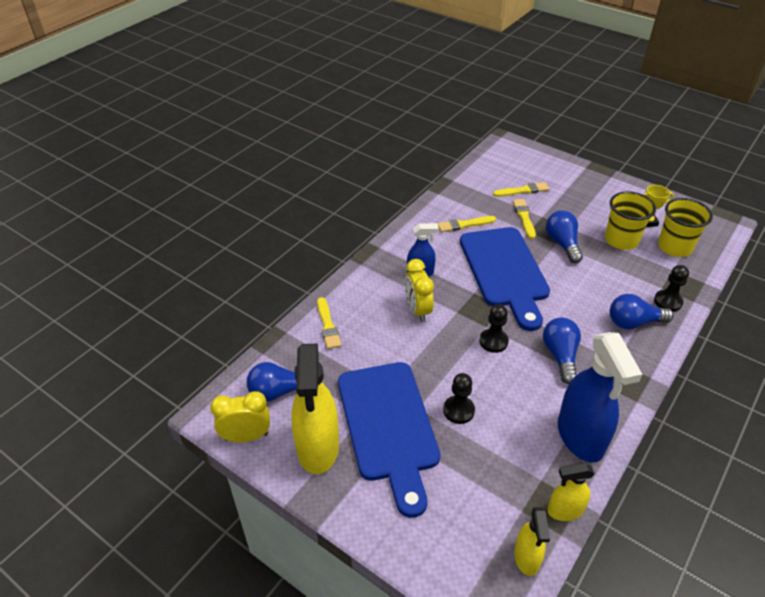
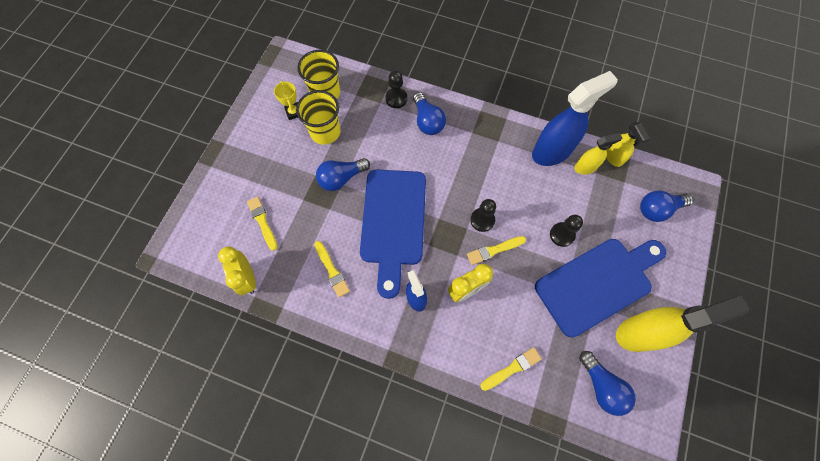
camera: 105 degrees left, 25 degrees up
(246, 436) = (656, 397): yellow clock -> yellow clock (248, 278)
(505, 271) = (393, 223): blue cutting board -> blue cutting board turned 120 degrees clockwise
(524, 217) = (308, 215): yellow brush -> yellow brush (494, 250)
(526, 558) = (655, 175): yellow spray bottle -> yellow spray bottle (585, 167)
(560, 356) = (480, 170): blue light bulb -> blue light bulb (657, 209)

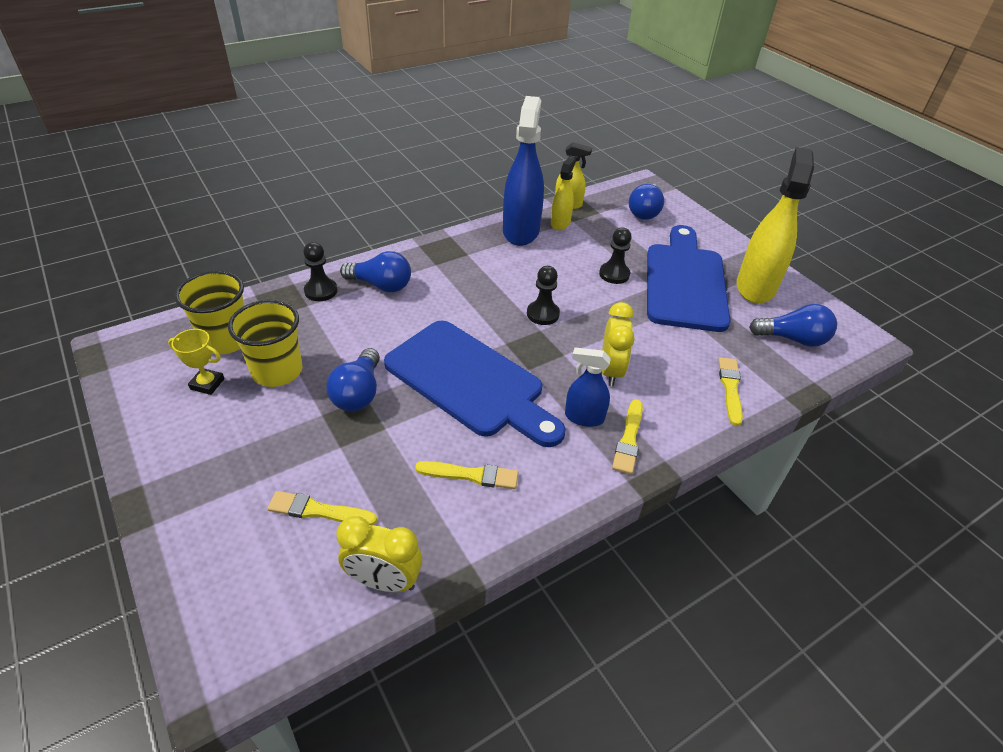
camera: 55 degrees left, 25 degrees down
(494, 250) = (585, 325): yellow brush -> yellow brush (629, 439)

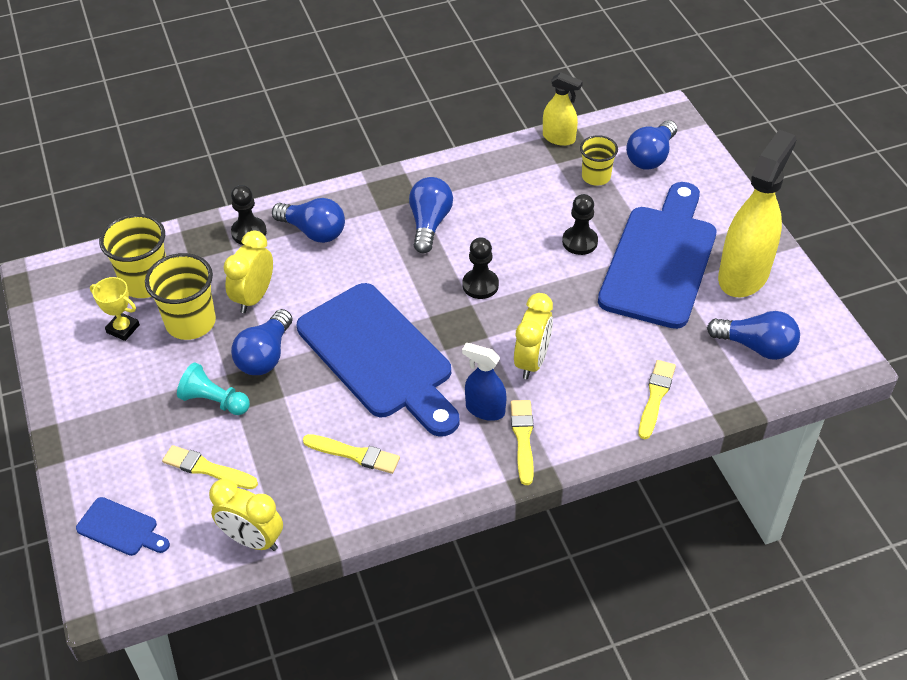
camera: 15 degrees right, 5 degrees up
(228, 592) = (121, 528): none -> blue cutting board
(314, 441) = (214, 401): none -> turquoise pawn
(336, 343) = (254, 297): none -> yellow clock
(482, 271) = (429, 223): none -> blue light bulb
(521, 231) = (489, 172): blue spray bottle -> none
(560, 223) = (540, 165): yellow spray bottle -> none
(608, 228) = (596, 177): none -> yellow cup
(629, 439) = (523, 438): yellow brush -> yellow brush turned 150 degrees clockwise

